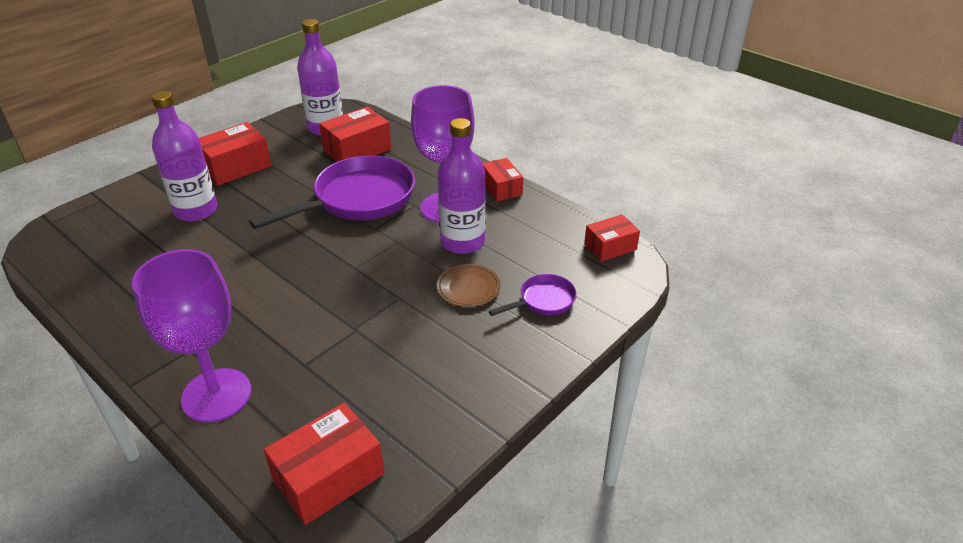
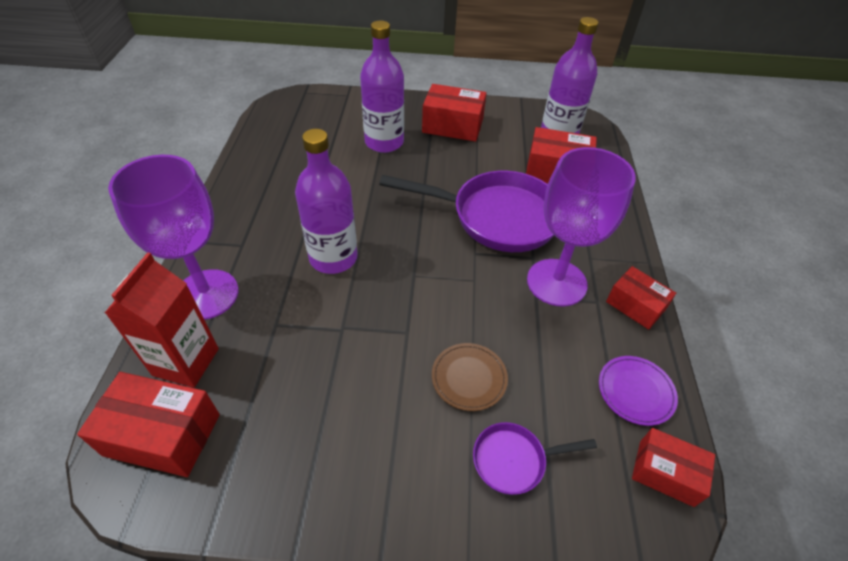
camera: 50 degrees right, 10 degrees up
(274, 436) = (186, 362): none -> red carton
(462, 241) = (526, 328): purple bottle -> purple bottle (333, 258)
(501, 188) = (635, 305): red box -> red box turned 75 degrees counterclockwise
(543, 301) = (514, 460): purple pan -> purple pan turned 150 degrees clockwise
(554, 226) = (635, 391): none -> purple plate

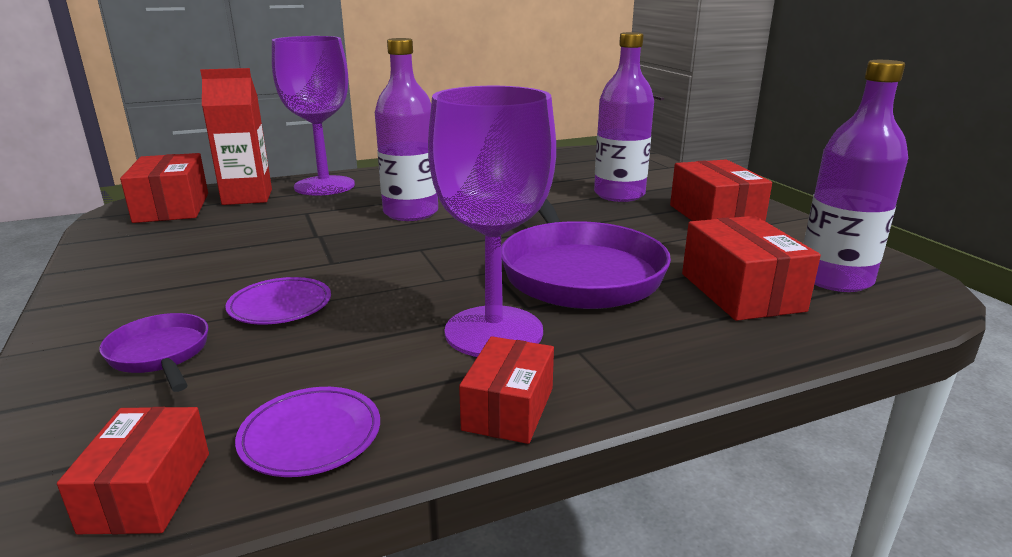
camera: 65 degrees right, 25 degrees down
(469, 378) = (280, 305): brown plate -> purple plate

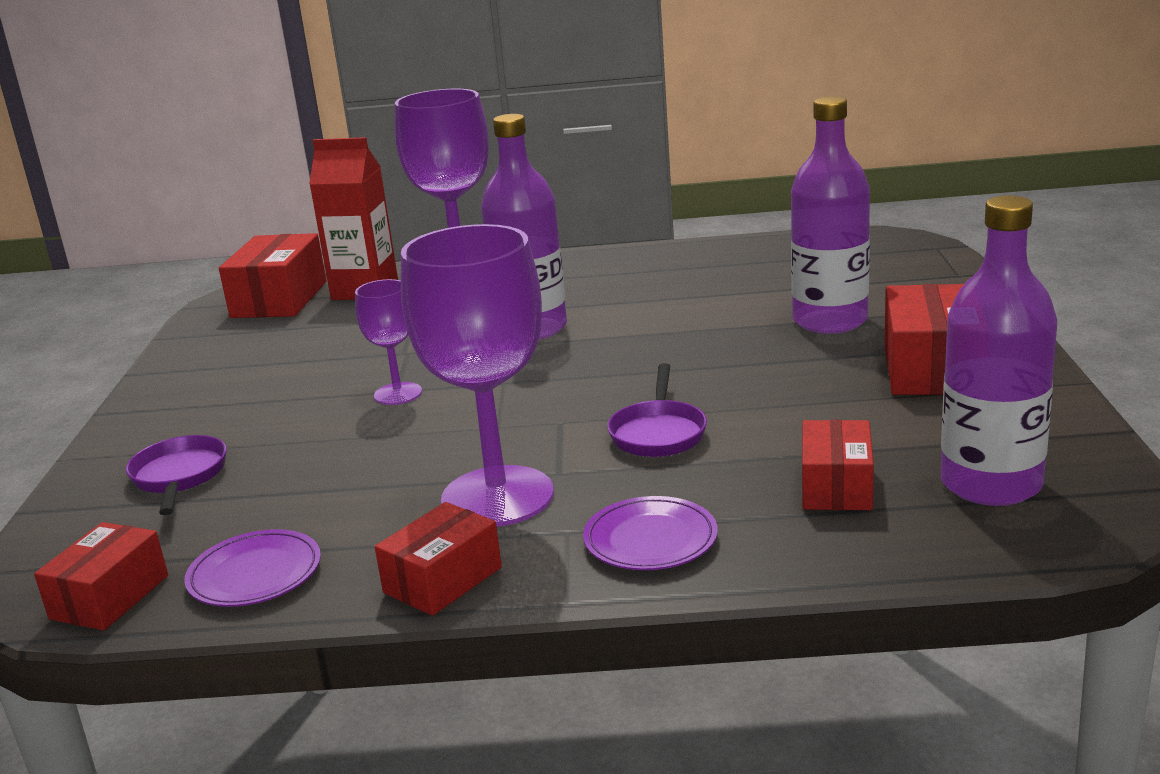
camera: 25 degrees right, 0 degrees up
(280, 305) = (311, 438): purple plate -> purple plate (650, 539)
(336, 264) = (398, 394): none -> purple goblet
(577, 271) = (658, 433): purple pan -> purple pan, size x0.47
(741, 292) = (836, 486): red box -> red box, size x0.65

